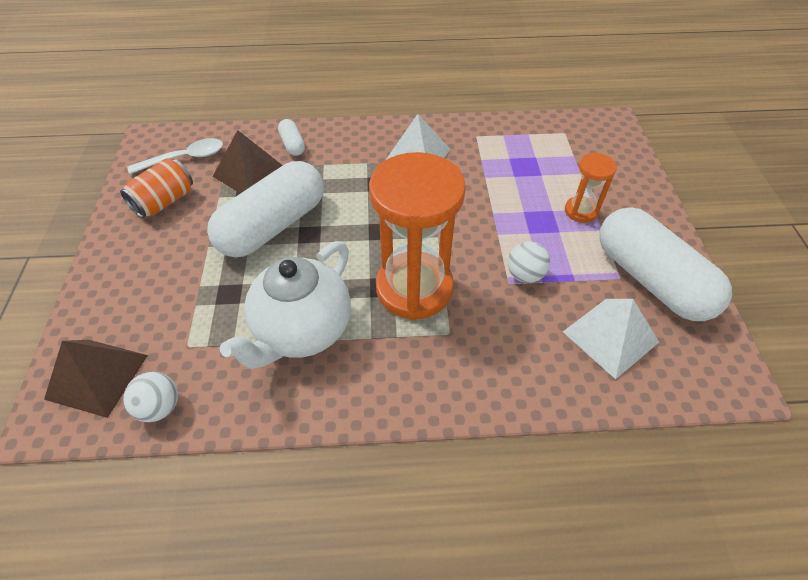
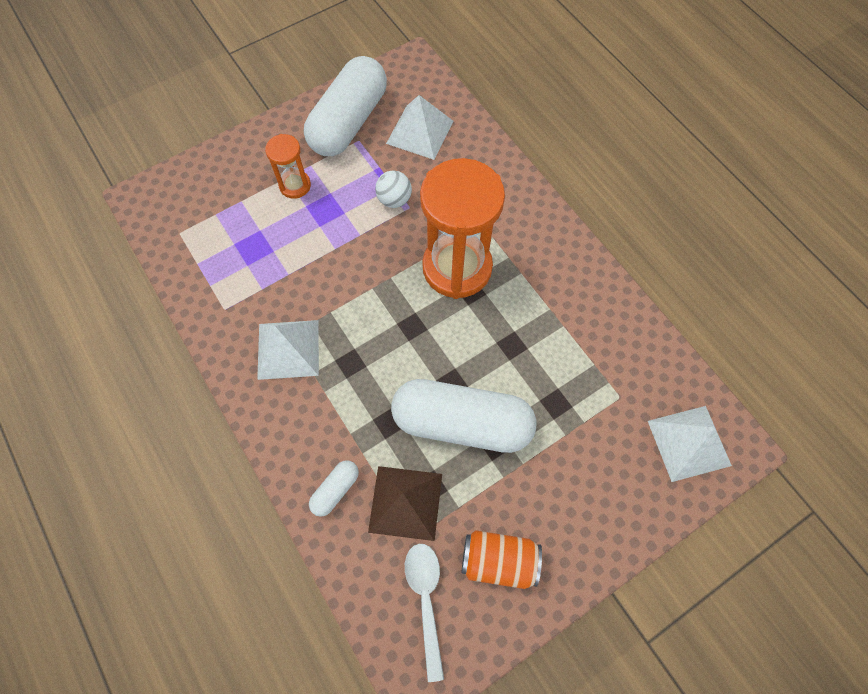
camera: 120 degrees left, 15 degrees up
(97, 376) = (689, 443): brown pyramid -> white pyramid
(160, 407) = (672, 376): white ball -> none
(184, 158) = (426, 600): white spoon -> white spoon turned 45 degrees clockwise
(302, 331) = (548, 323): white teapot -> none

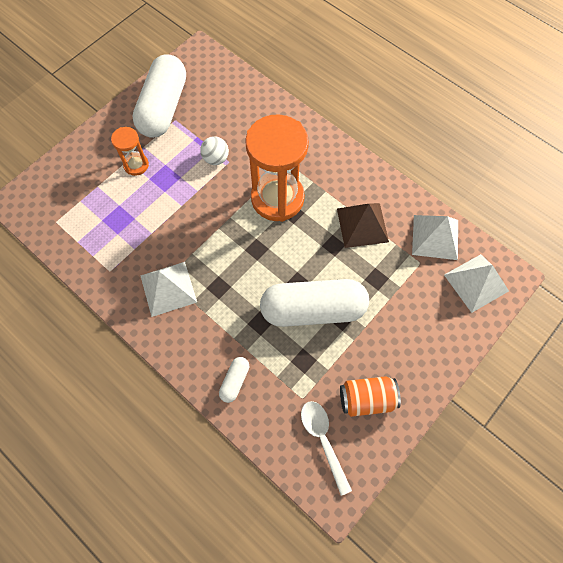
camera: 15 degrees left, 0 degrees up
(405, 502) = (289, 376): brown pyramid -> brown pyramid (362, 225)
(420, 132) = (220, 103): white pyramid -> white pyramid (435, 237)

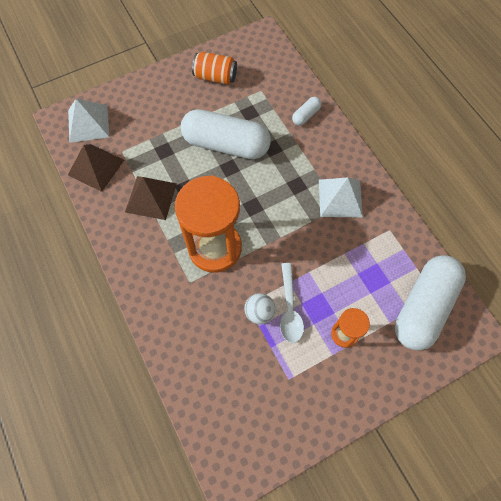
camera: 160 degrees left, 0 degrees up
(163, 107) = (297, 402): white capsule -> white capsule (423, 307)
(323, 440) = (257, 64): white spoon -> white spoon (289, 308)
(435, 237) = (96, 167): white pyramid -> brown pyramid

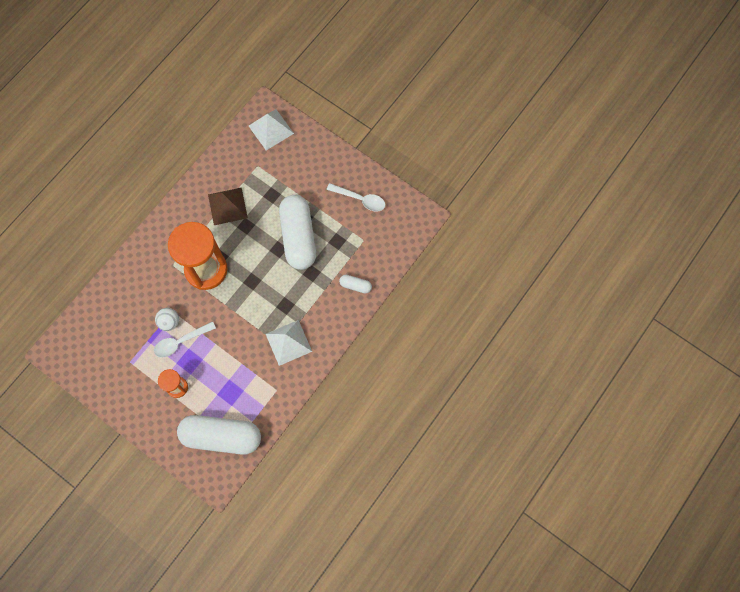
camera: 65 degrees right, 5 degrees up
(96, 167) = (235, 155): brown pyramid -> none
(215, 77) = (360, 199): orange can -> white spoon

